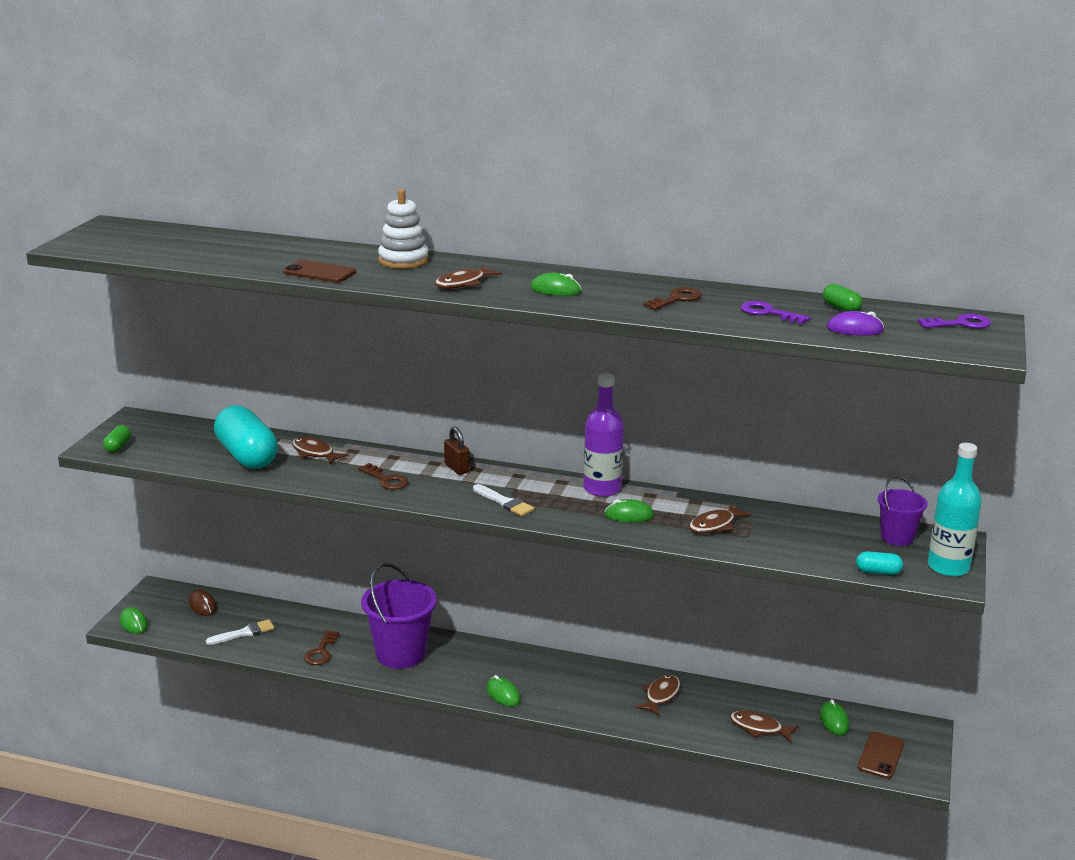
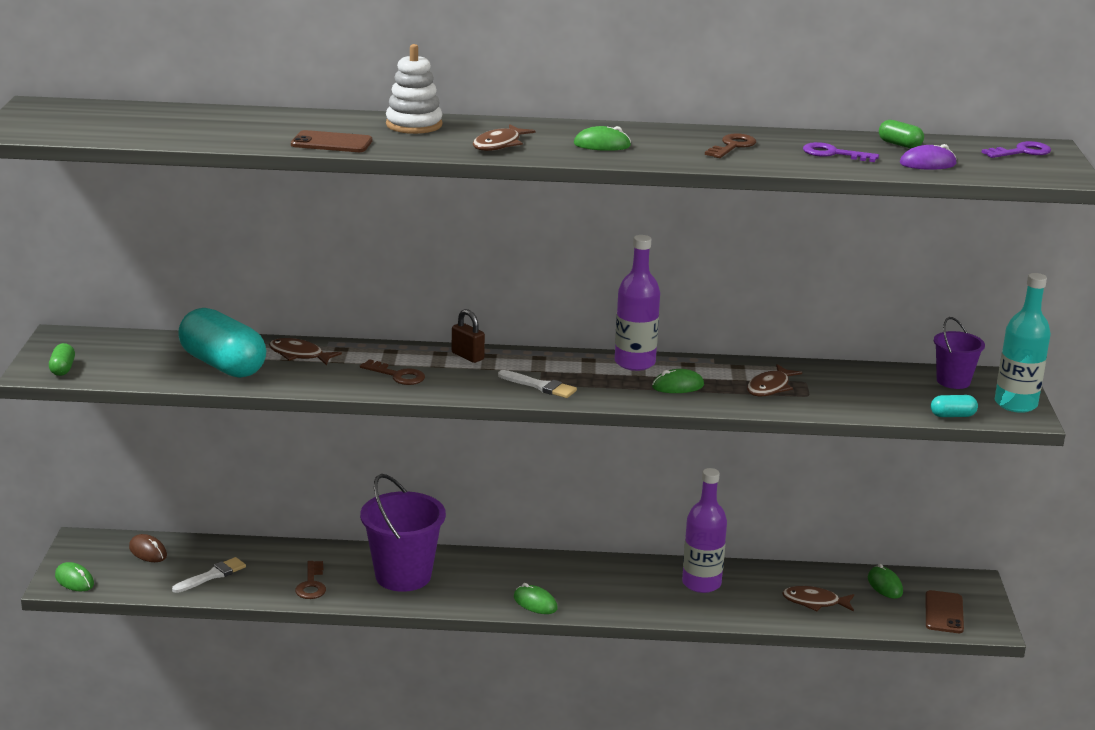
camera: 15 degrees left, 0 degrees up
(661, 696) = (701, 583): brown fish -> purple bottle

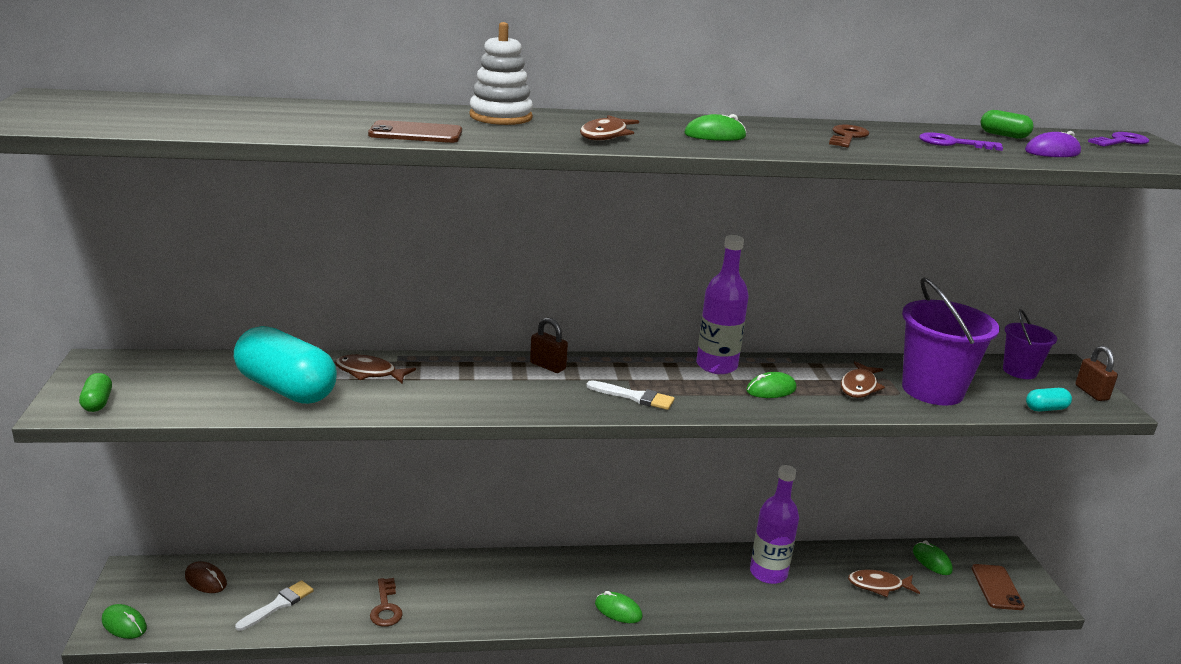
camera: 10 degrees left, 0 degrees up
(397, 375) = (481, 392): brown key -> none
(403, 576) = (478, 588): purple bucket -> purple bucket (932, 390)
(1015, 404) = (1091, 393): turquoise bottle -> brown padlock

